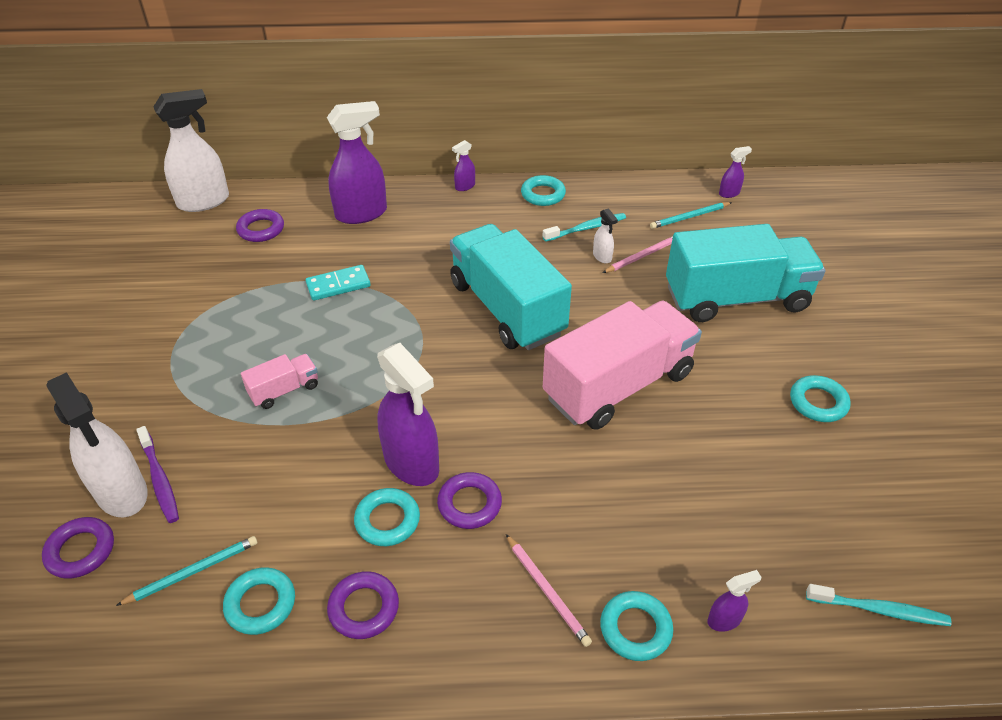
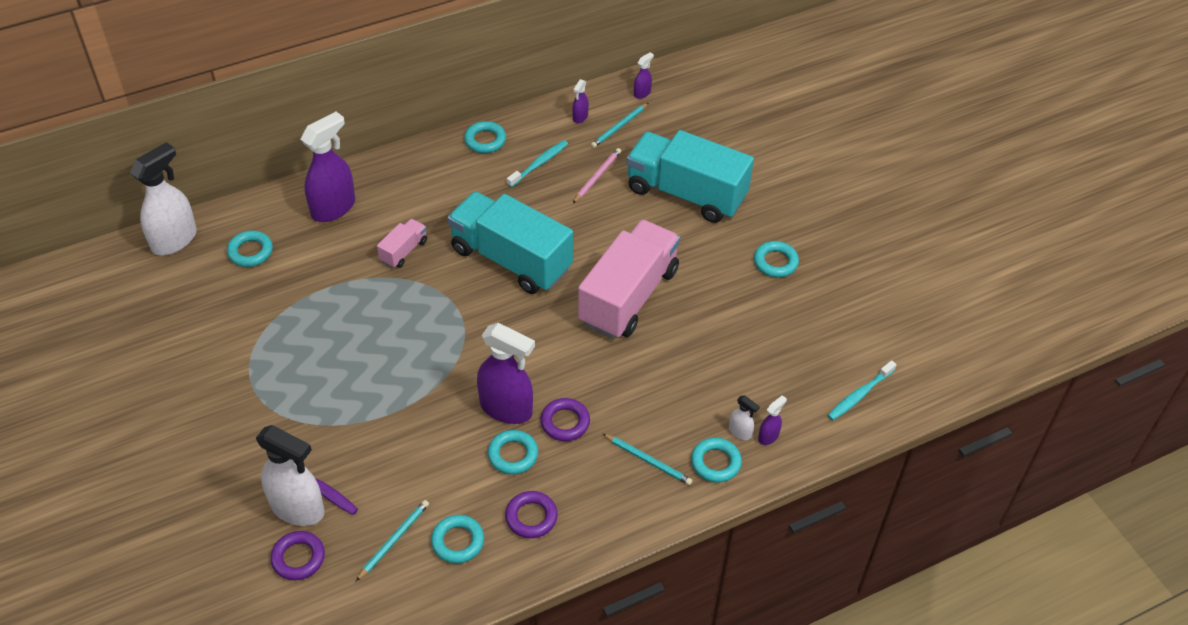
camera: 25 degrees left, 5 degrees up
(261, 229) = (250, 252): purple ring -> turquoise ring
(284, 390) = (371, 387): pink truck -> pink truck (404, 251)
(338, 285) = (357, 283): turquoise domino -> none
(465, 186) = (411, 152): purple spray bottle -> purple spray bottle (580, 117)
(547, 591) = (648, 460): pink pencil -> turquoise pencil
(602, 256) = (565, 187): white spray bottle -> white spray bottle (740, 432)
(736, 298) = (686, 193): turquoise truck -> turquoise truck turned 120 degrees counterclockwise
(879, 610) = (859, 395): turquoise toothbrush -> turquoise toothbrush turned 150 degrees clockwise

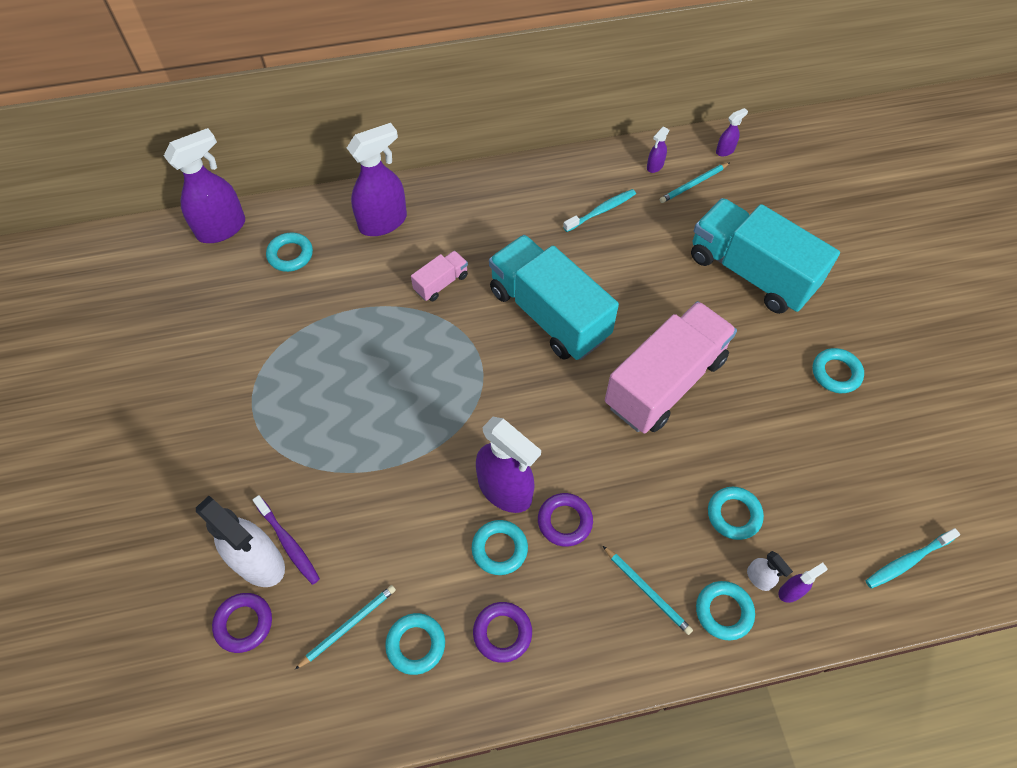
camera: 15 degrees right, 10 degrees up
(175, 240) = (222, 228): white spray bottle -> purple spray bottle
(485, 140) = (552, 175): turquoise ring -> turquoise ring (734, 515)
(597, 176) = (659, 236): pink pencil -> none

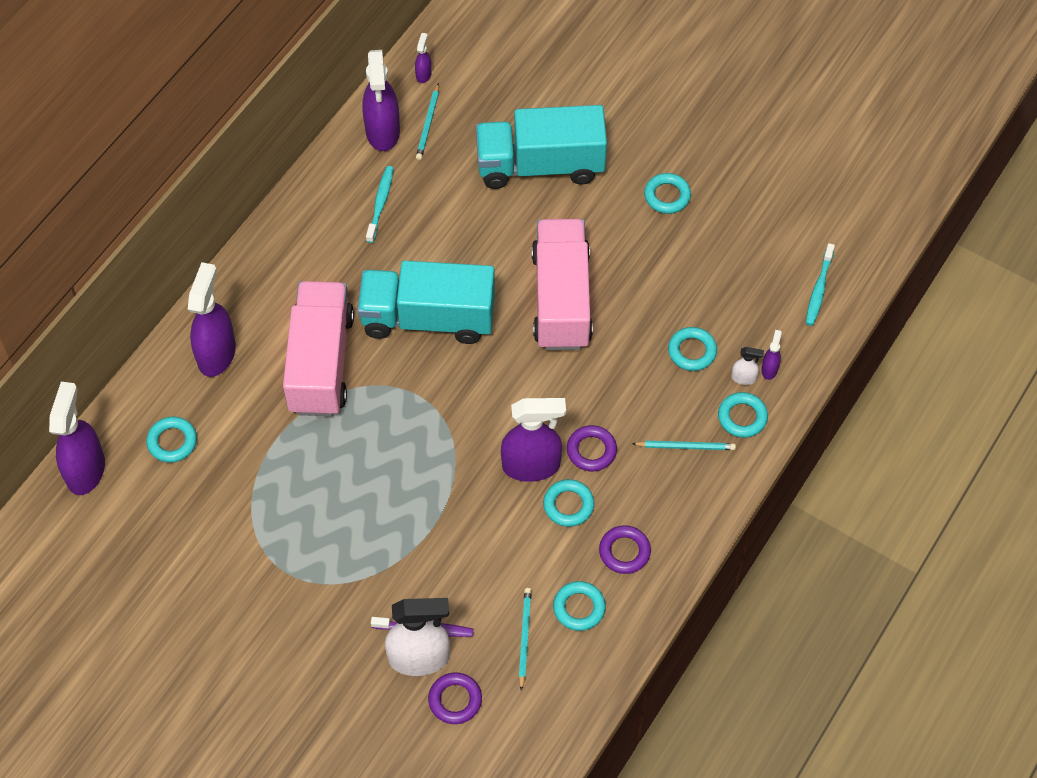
camera: 45 degrees left, 0 degrees up
(441, 283) = (321, 363): pink truck -> pink truck, size x2.28
(654, 166) = (382, 131): purple spray bottle -> purple spray bottle, size x2.23

